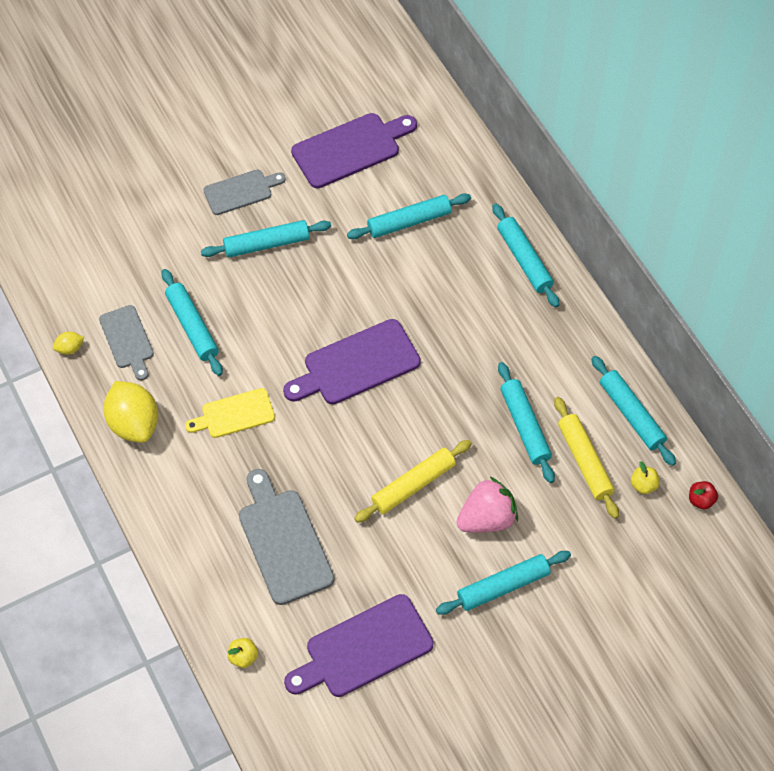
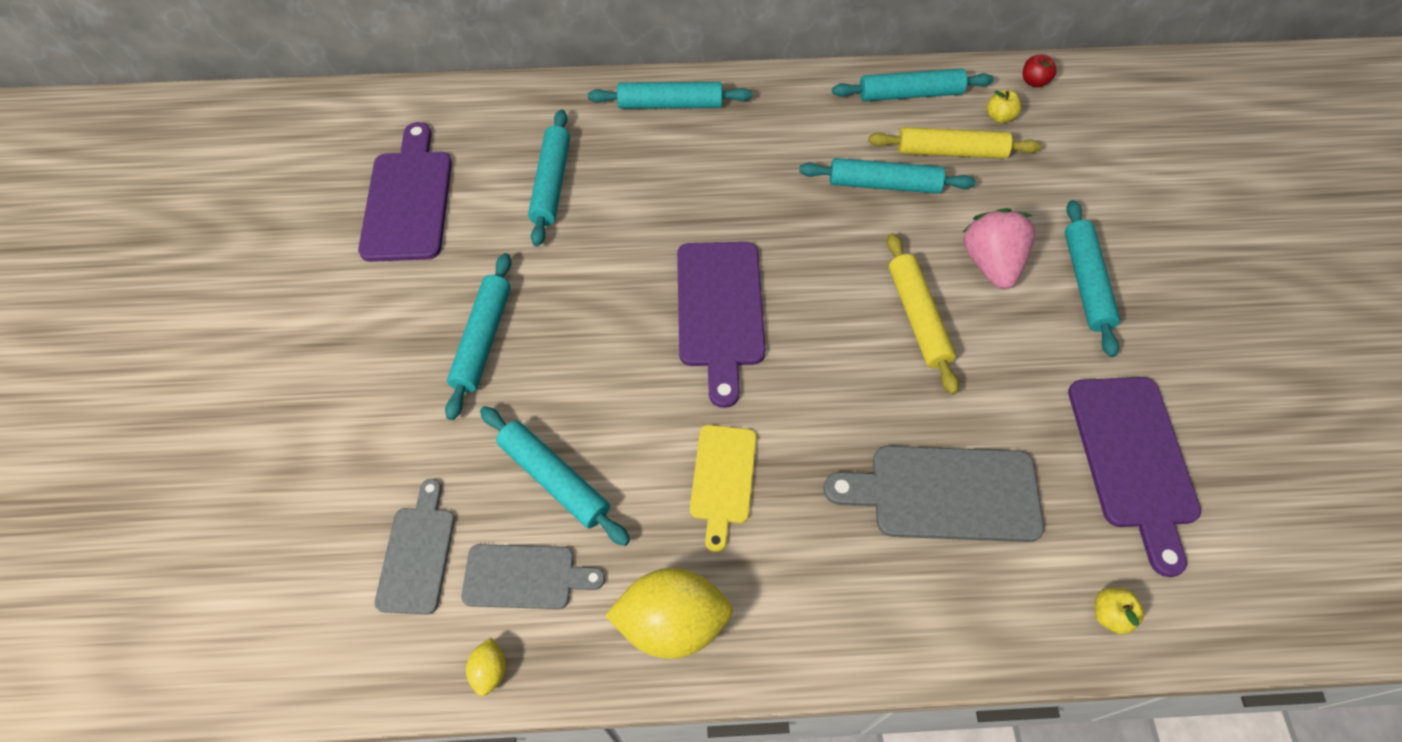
camera: 65 degrees left, 0 degrees up
(192, 326) = (554, 479): turquoise rolling pin -> turquoise rolling pin turned 45 degrees clockwise
(241, 191) = (381, 338): grey cutting board -> grey cutting board (417, 554)

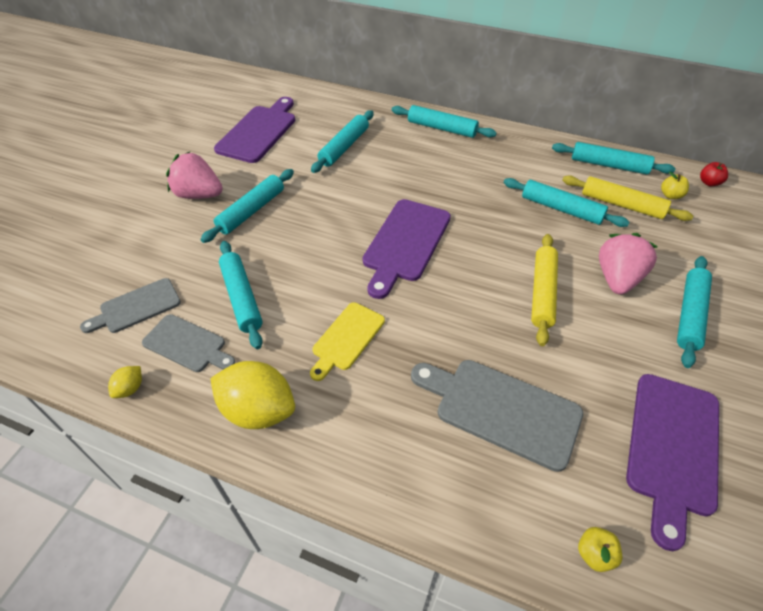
camera: 25 degrees right, 10 degrees down
(387, 342) = (199, 195): none -> pink strawberry
(417, 554) = (136, 307): grey cutting board -> grey cutting board turned 150 degrees counterclockwise

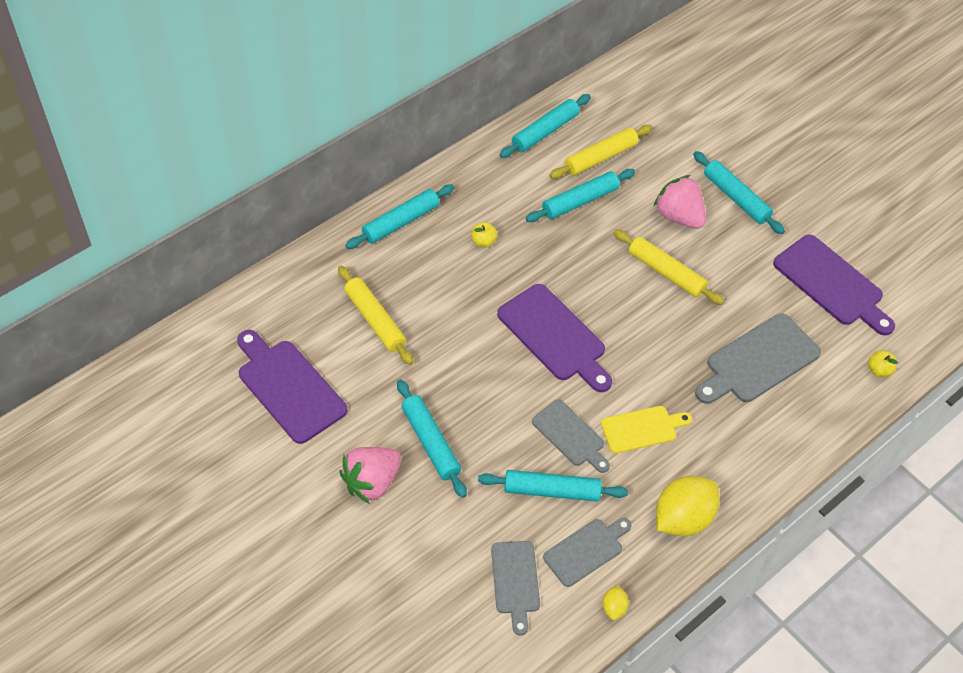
camera: 65 degrees left, 5 degrees up
(130, 389) = (613, 607): yellow lemon -> yellow lemon turned 45 degrees clockwise
(307, 290) = (570, 435): none -> grey cutting board
(344, 147) = (374, 320): turquoise rolling pin -> yellow rolling pin
(346, 338) = (642, 429): yellow cutting board -> yellow cutting board turned 75 degrees counterclockwise
(670, 195) = (609, 118): yellow apple -> yellow apple (483, 241)
(709, 183) = (610, 83): red apple -> none

